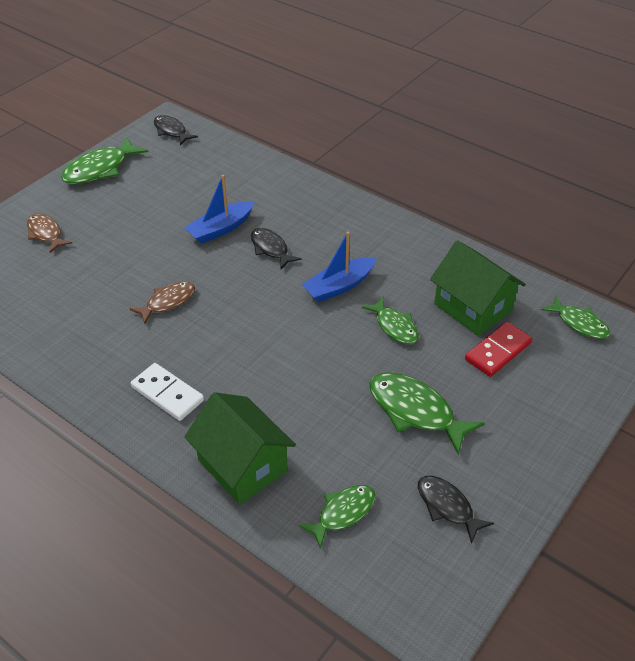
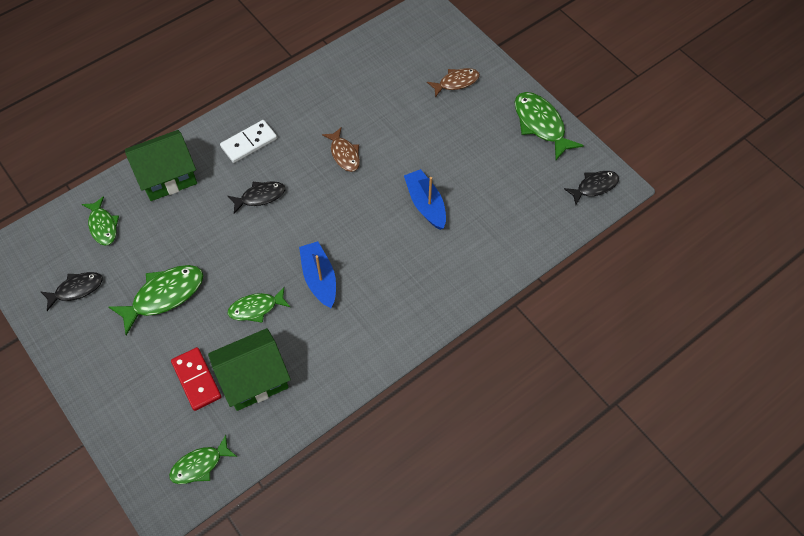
camera: 105 degrees right, 15 degrees up
(271, 249) = (386, 237): black fish -> black fish (260, 197)

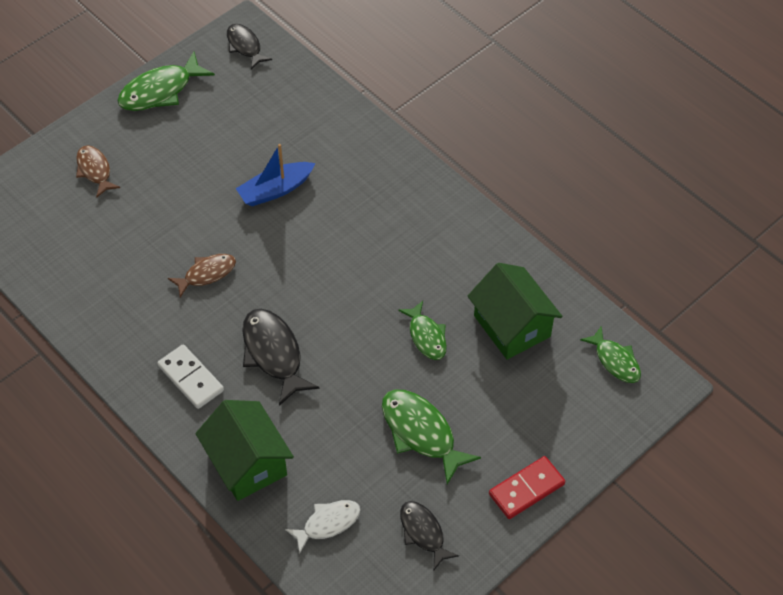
camera: 95 degrees left, 5 degrees down
(103, 226) = (328, 523): green fish -> white fish
(196, 380) = (521, 380): red domino -> red domino (526, 489)
(260, 197) = (273, 354): black fish -> black fish, size x1.57
(319, 279) = (382, 280): blue boat -> none

